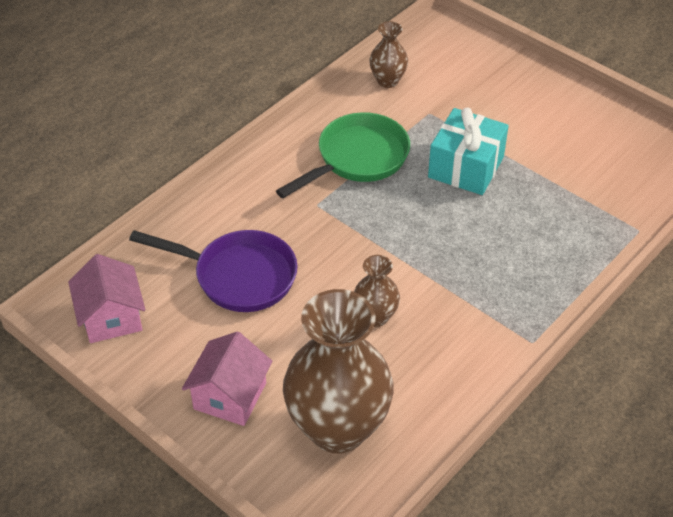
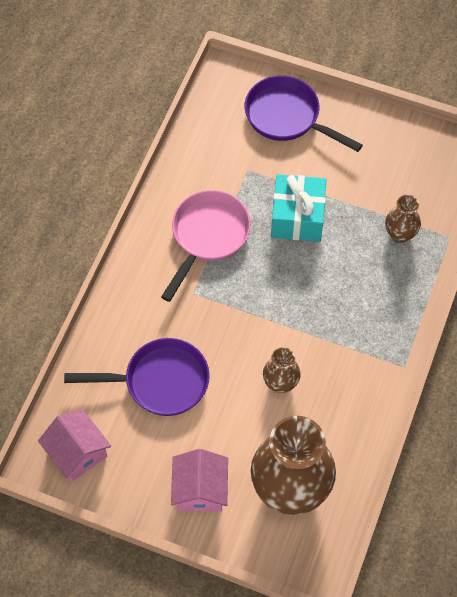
camera: 20 degrees left, 15 degrees up
(357, 159) = (207, 236): green pan -> pink pan
(387, 81) = (201, 146): brown vase -> brown vase (400, 234)
(494, 78) = (287, 117): none -> purple pan

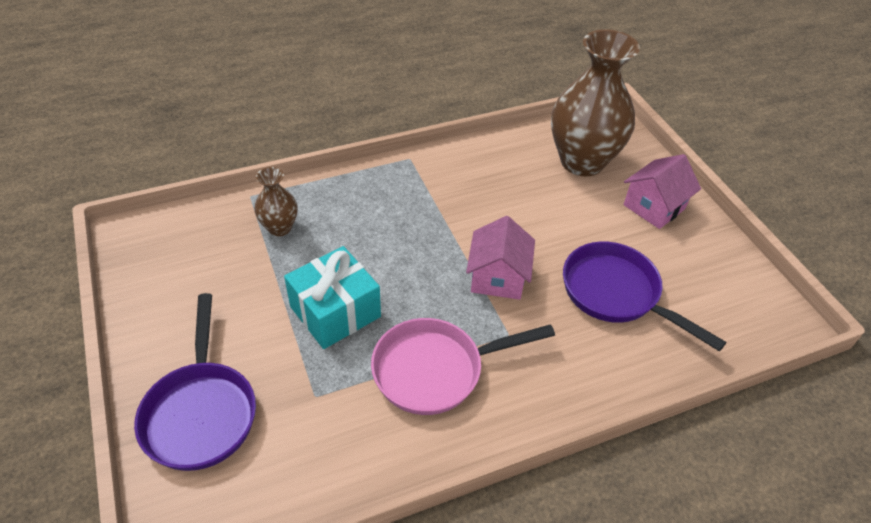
camera: 135 degrees left, 15 degrees down
(77, 453) = (745, 302): pink house -> pink house (498, 277)
(280, 383) = (513, 216): brown vase -> none

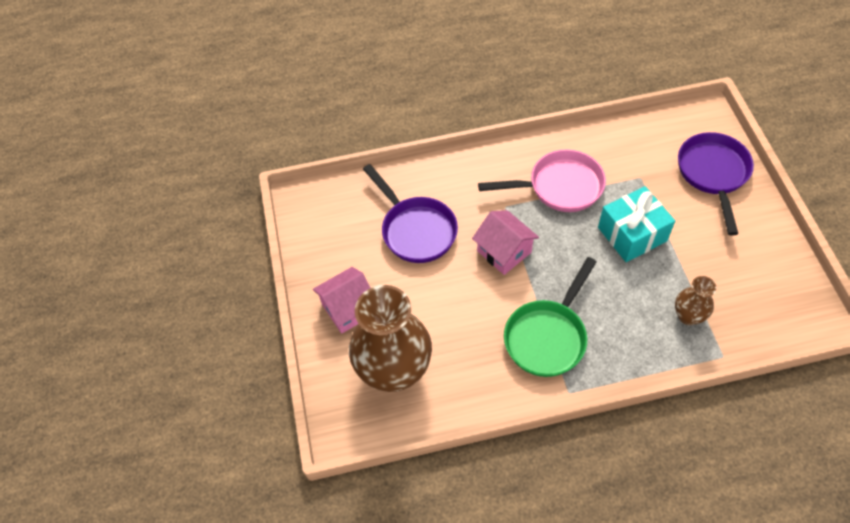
camera: 165 degrees left, 10 degrees up
(434, 199) = (548, 336): none -> green pan
(498, 277) = (504, 251): pink house -> pink house turned 60 degrees counterclockwise

